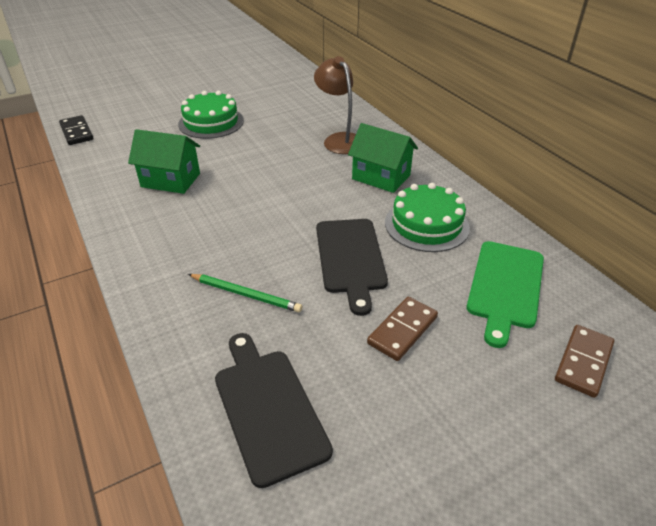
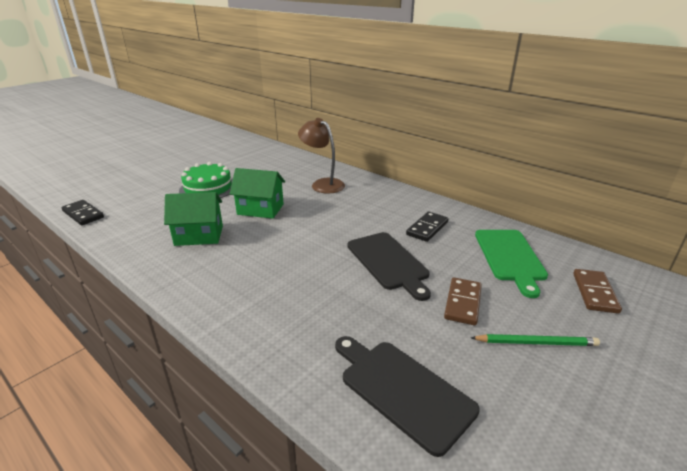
camera: 20 degrees left, 10 degrees down
(246, 294) = (323, 307): green pencil -> green pencil (536, 342)
(381, 177) = (371, 203): green house -> green house (260, 209)
(426, 225) = (427, 228): green cake -> black domino

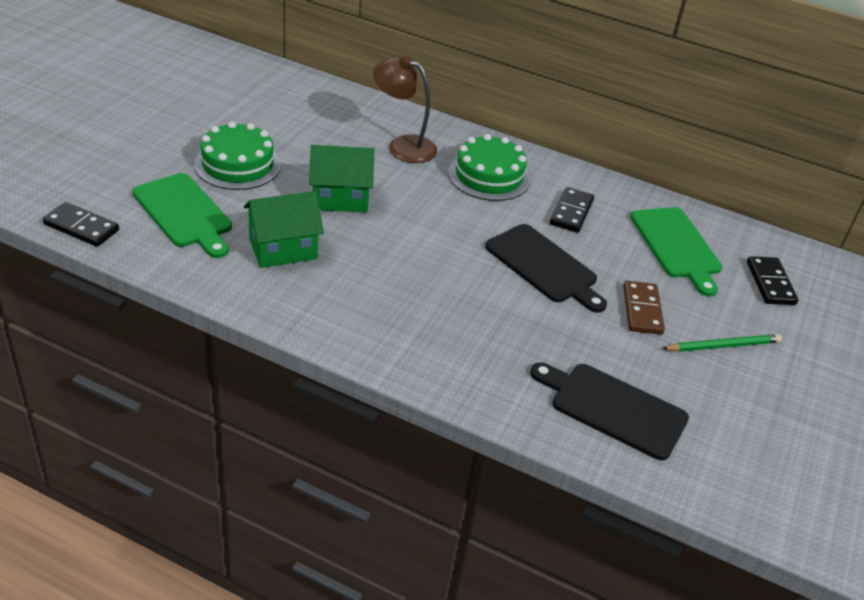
camera: 20 degrees left, 10 degrees up
(152, 211) = (184, 213): none -> green cutting board
(374, 203) = (489, 176): none -> green cake
(594, 293) = (770, 283): brown domino -> black domino

